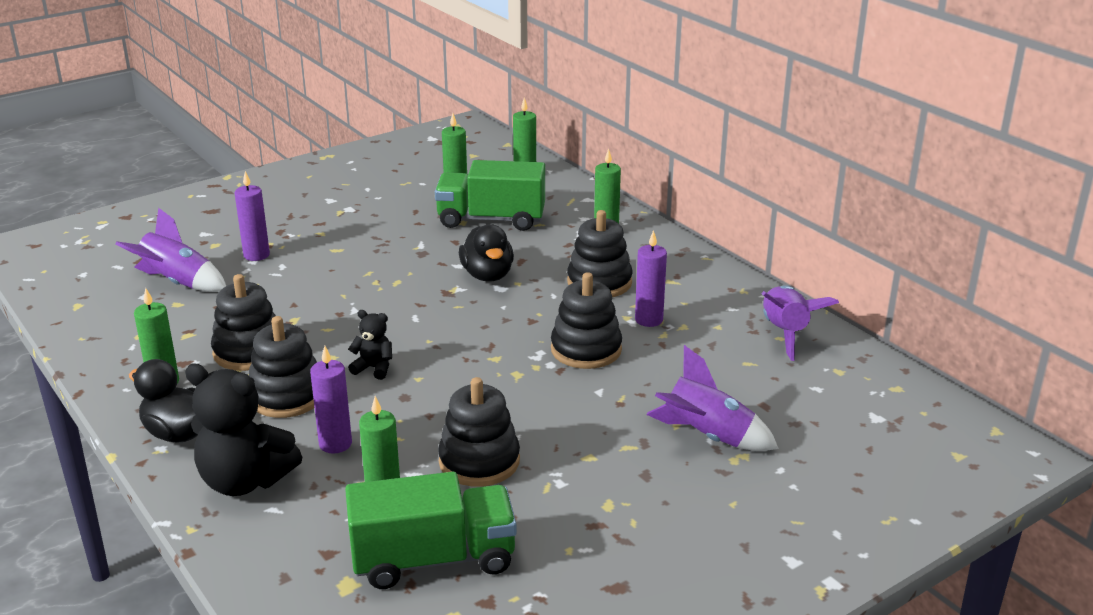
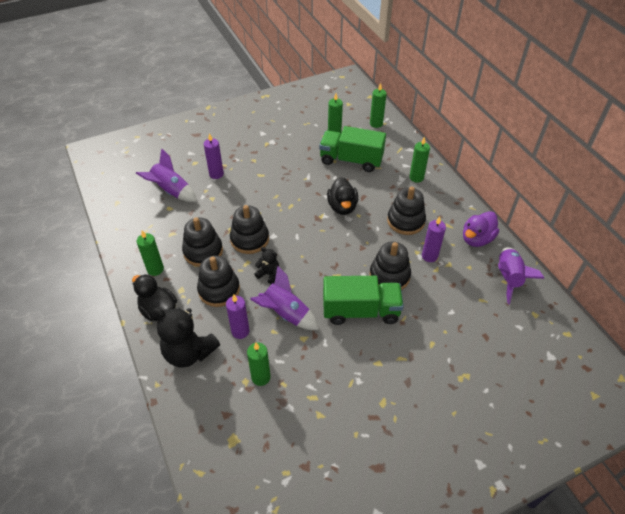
camera: 10 degrees right, 20 degrees up
(433, 559) = (281, 429): green truck -> green truck (361, 311)
(479, 461) = (316, 357): black stacking toy -> black stacking toy (249, 239)
(707, 436) = (448, 357): purple rocket -> purple rocket (286, 314)
(722, 293) = (476, 239): none -> purple duck

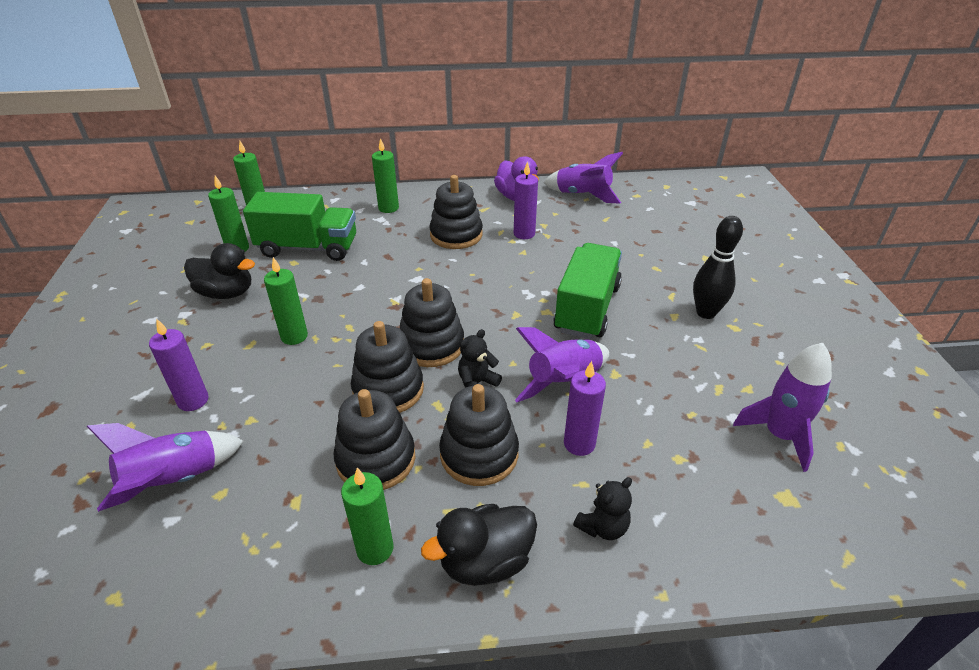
camera: 70 degrees left, 10 degrees down
(189, 352) = (603, 527): black teddy bear -> black teddy bear, size x0.50
(261, 377) = (675, 437): green candle -> green candle (294, 336)
(282, 435) = (779, 435): none -> purple rocket
(342, 207) = (392, 278): black duck -> black duck (226, 293)
(351, 160) = (308, 248): green truck -> green truck turned 120 degrees counterclockwise
(389, 276) = (539, 271): black stacking toy -> black stacking toy (431, 345)
(391, 382) = (706, 313): none -> black bowling pin

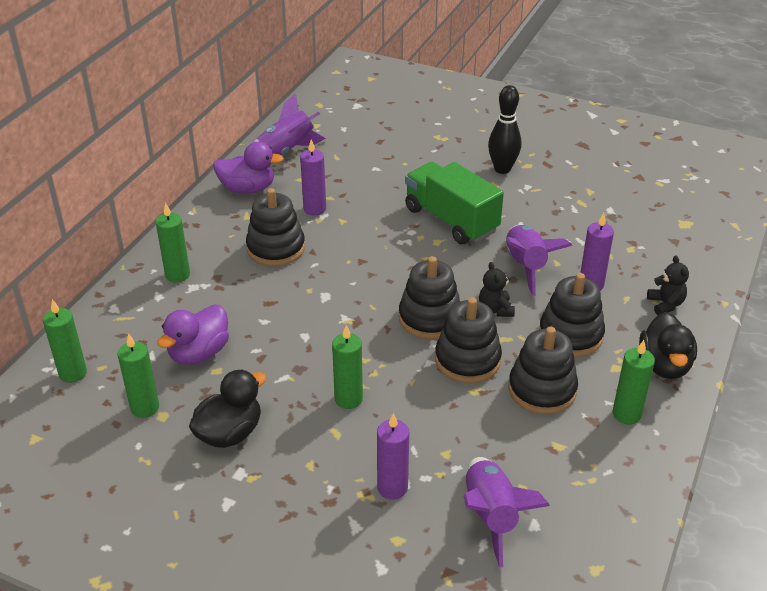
camera: 60 degrees left, 0 degrees up
(308, 248) = (199, 353): green truck -> purple duck
(779, 435) = (637, 200): purple rocket -> none

